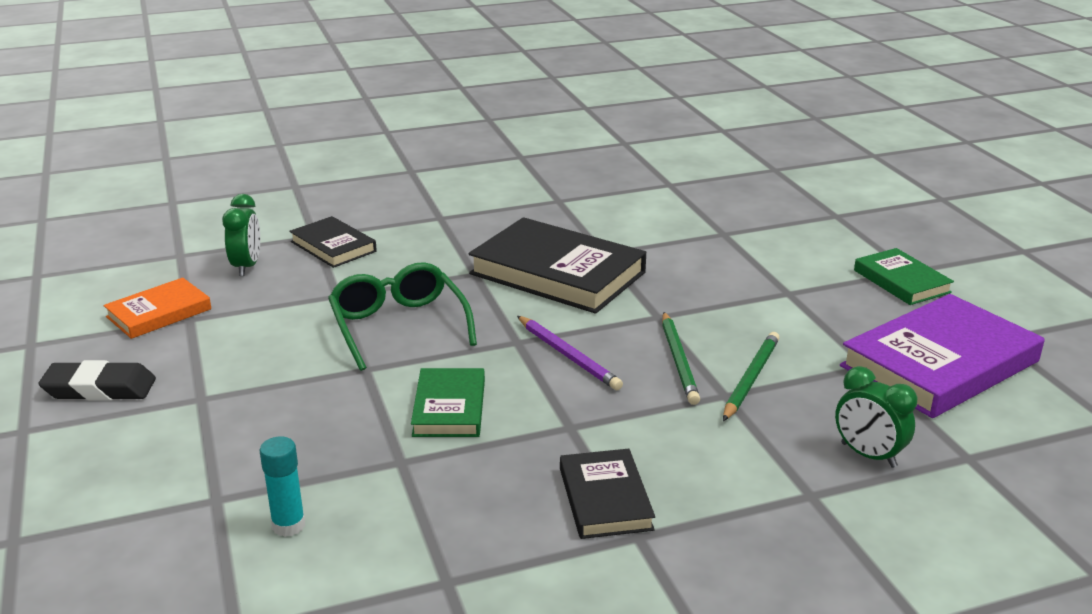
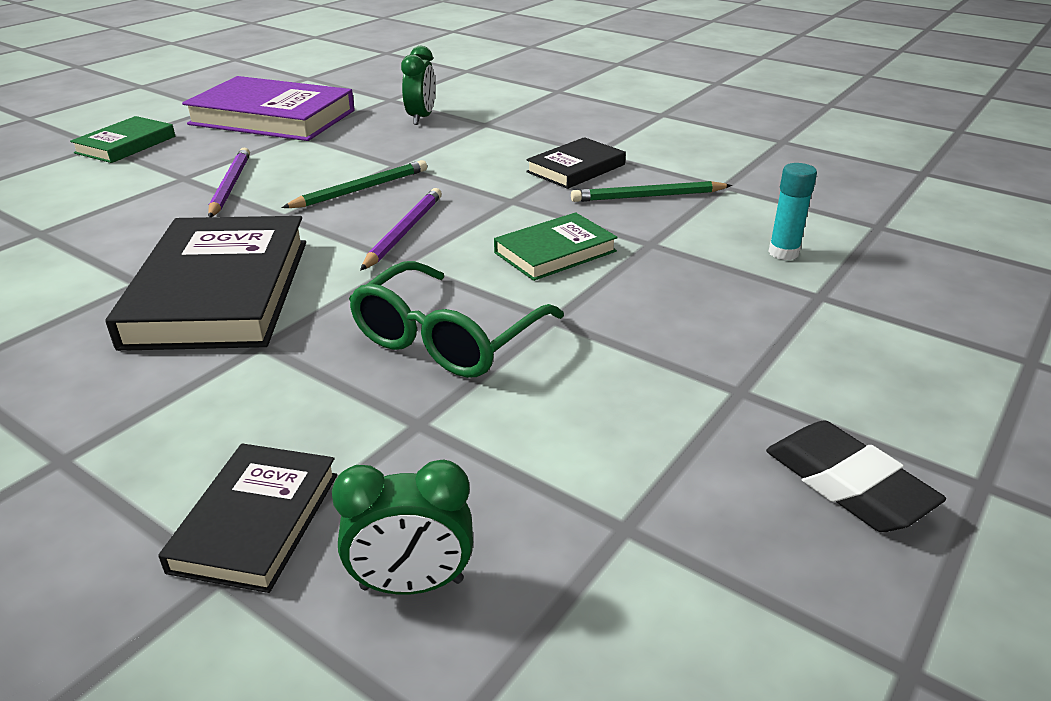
camera: 125 degrees left, 5 degrees up
(159, 313) = (652, 578): orange book -> none
(247, 266) = (412, 584): green clock -> green clock turned 150 degrees counterclockwise
(747, 307) = (230, 186): none -> purple pencil
(751, 379) = (361, 161): green pencil -> green pencil (648, 196)

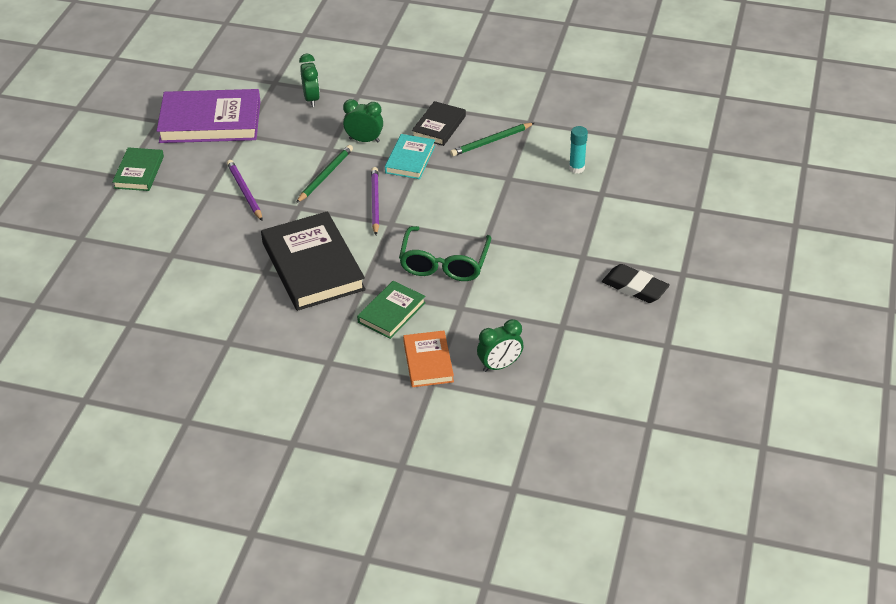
camera: 20 degrees left, 10 degrees up
(256, 521) = (428, 362): black book -> orange book
(454, 164) = (364, 140): none -> green clock
(503, 194) = (410, 159): none -> turquoise book
(555, 252) = (463, 197): green book -> green book (391, 312)

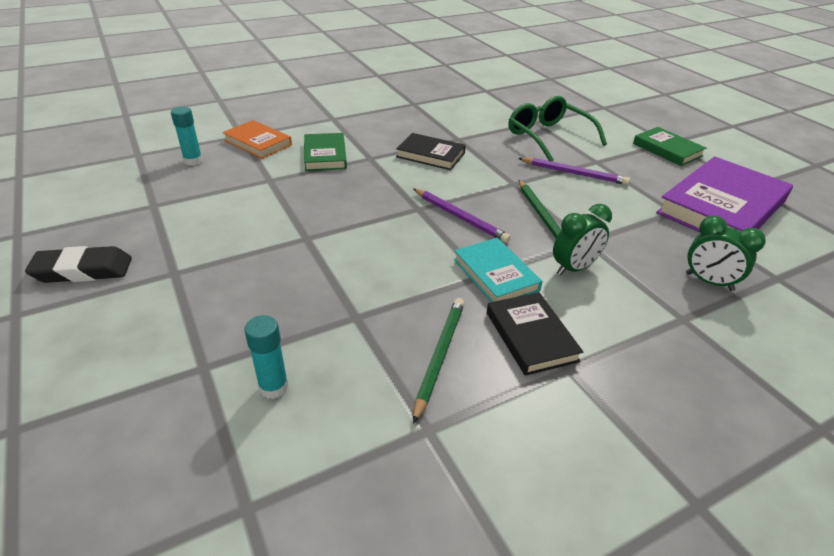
camera: 135 degrees right, 5 degrees down
(313, 266) = (430, 155): black book -> black book, size x0.54
(444, 263) = (324, 202): green glasses -> green glasses (549, 137)
(499, 365) = (193, 161): green clock -> turquoise glue stick

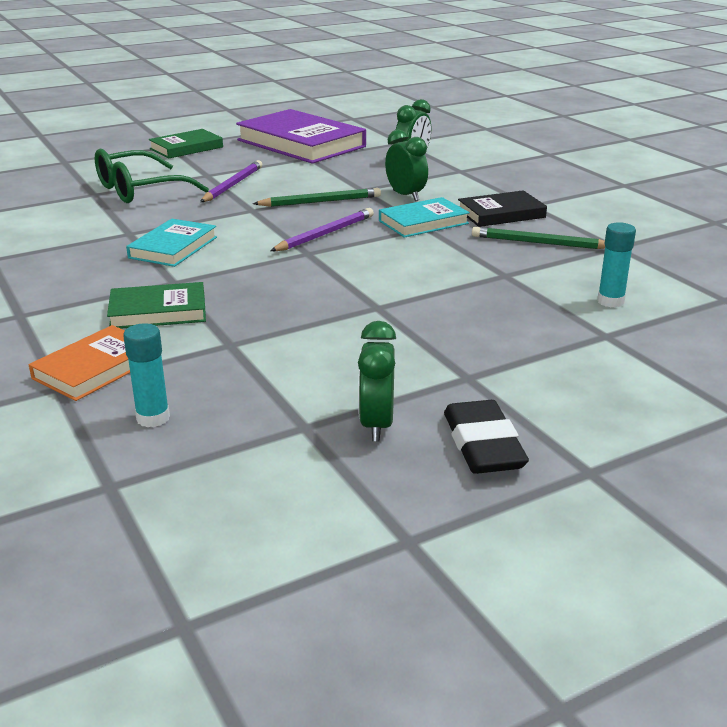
camera: 90 degrees left, 10 degrees down
(137, 230) = (376, 425): none -> green clock
(430, 155) = (173, 247): black book -> turquoise book

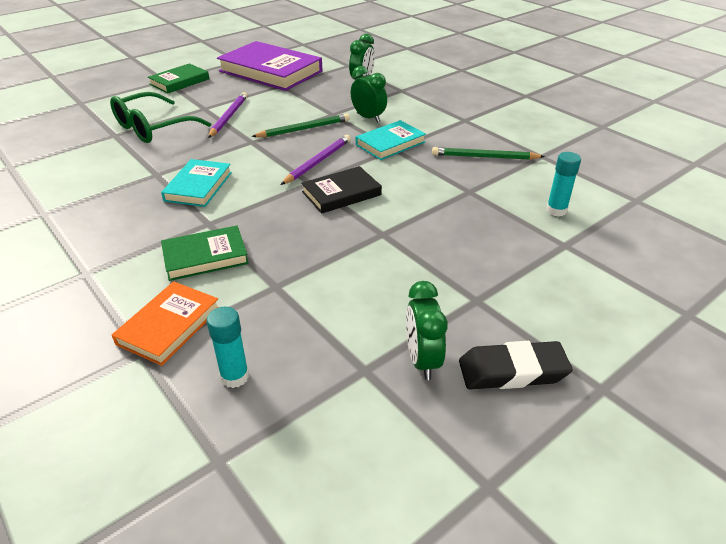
camera: 10 degrees left, 10 degrees up
(483, 445) = (512, 371): black eraser -> black eraser turned 75 degrees counterclockwise
(501, 214) = (446, 130): black book -> black book (341, 193)

